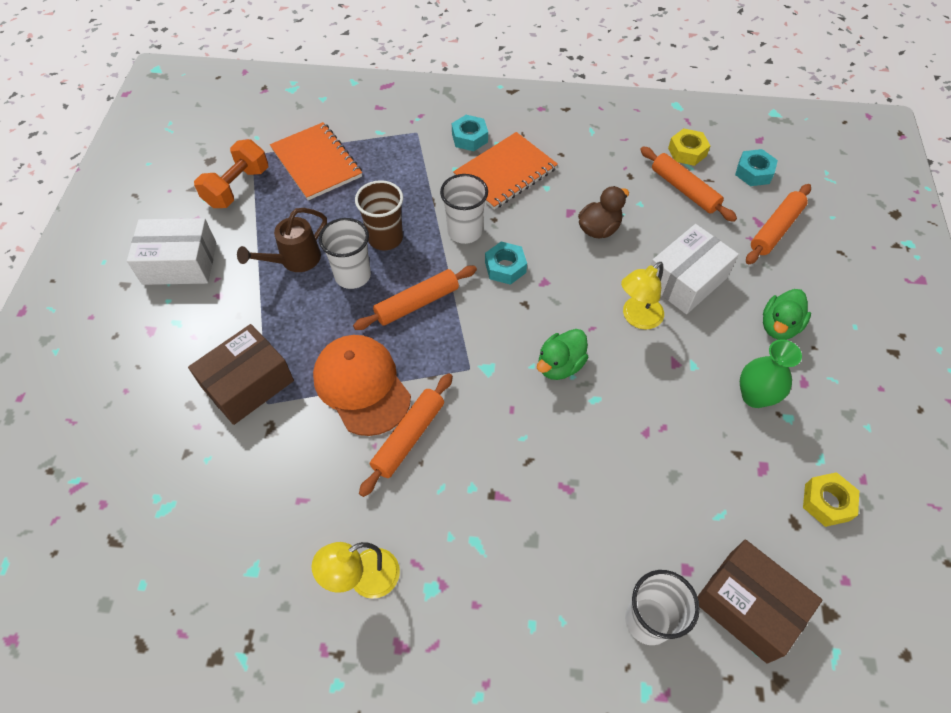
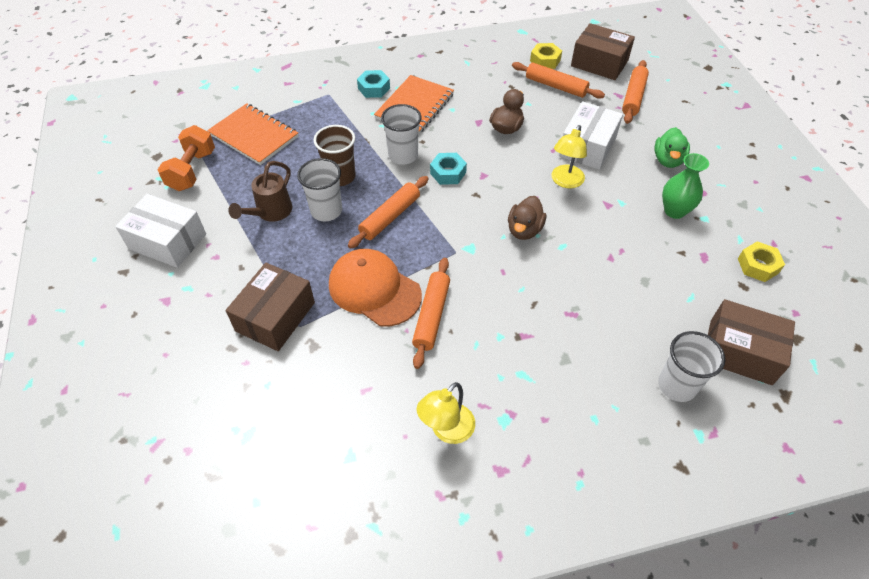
camera: 20 degrees left, 5 degrees down
(180, 263) = (168, 241): white box -> white box turned 45 degrees clockwise
(560, 365) = (524, 230): green duck -> brown duck
(753, 172) = (599, 63): turquoise nut -> brown box

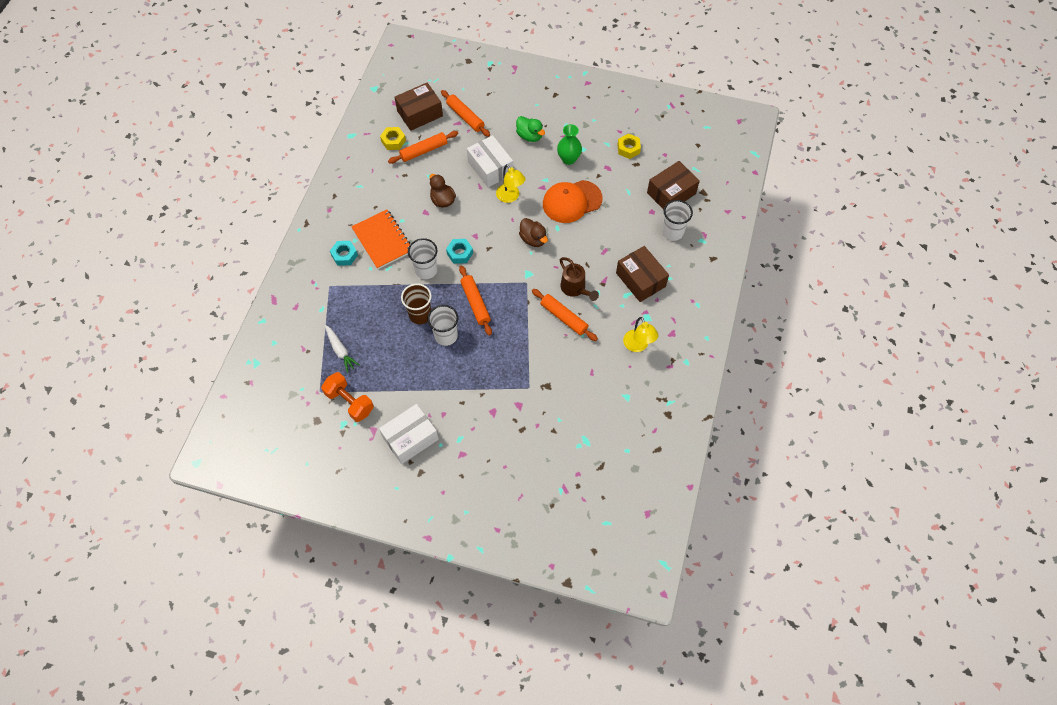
camera: 60 degrees left, 10 degrees up
(254, 136) = (340, 350): orange notebook -> white carrot
(270, 212) = (425, 368): brown watering can -> brown watering can (575, 289)
(275, 316) = (514, 397): brown box -> brown box (640, 279)
(374, 289) = (527, 337): orange cap -> orange cap (572, 201)

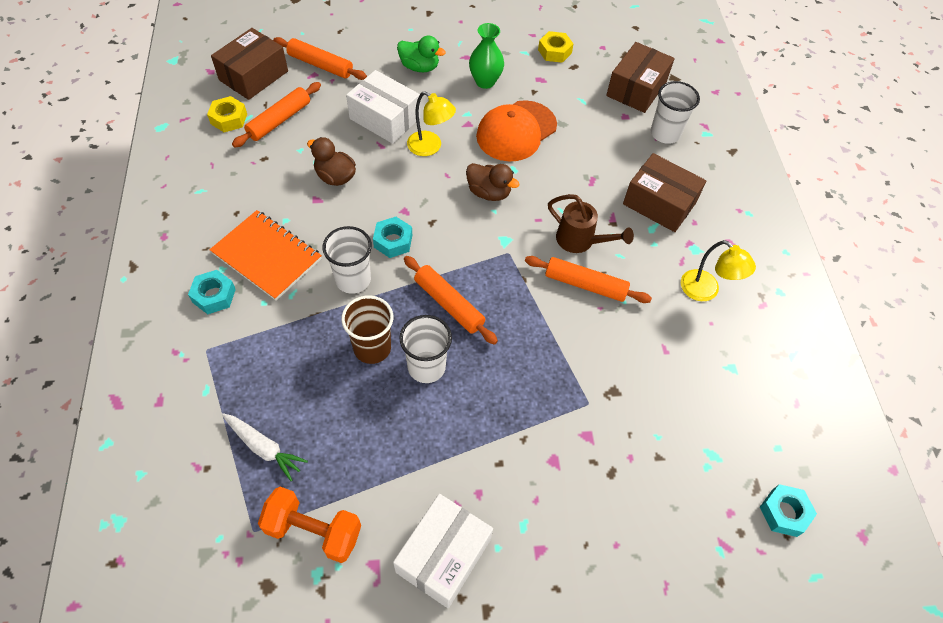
camera: 25 degrees left, 5 degrees down
(609, 485) = (784, 512): none -> turquoise nut

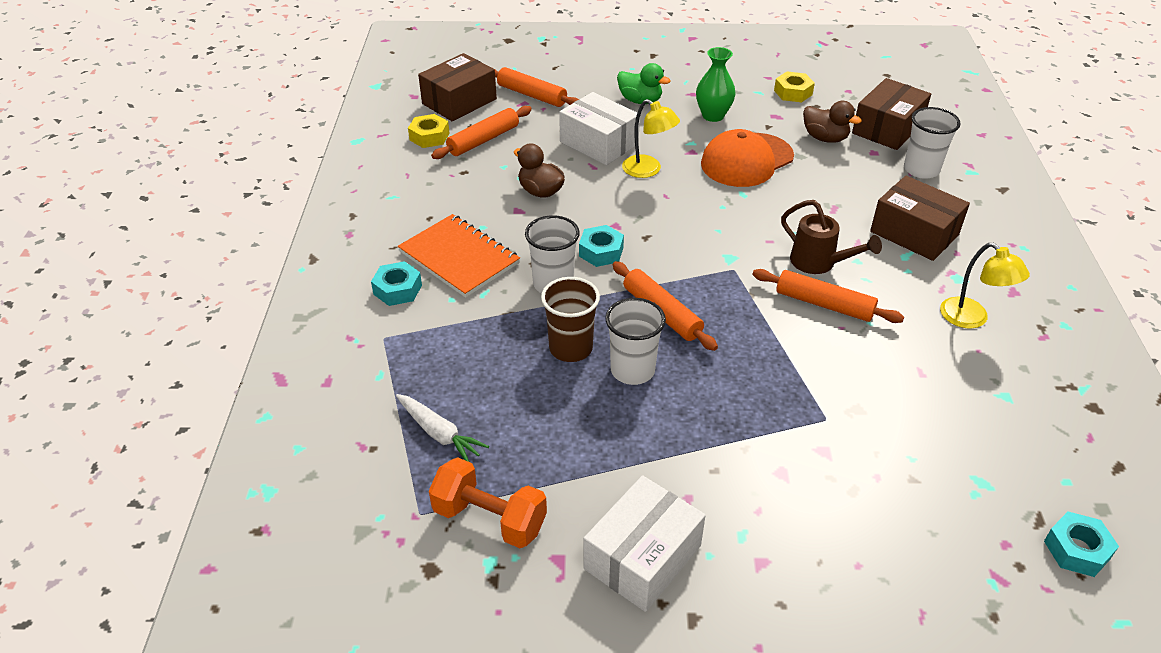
camera: 10 degrees right, 15 degrees down
(489, 192) = (713, 213): brown duck -> brown duck (825, 138)

